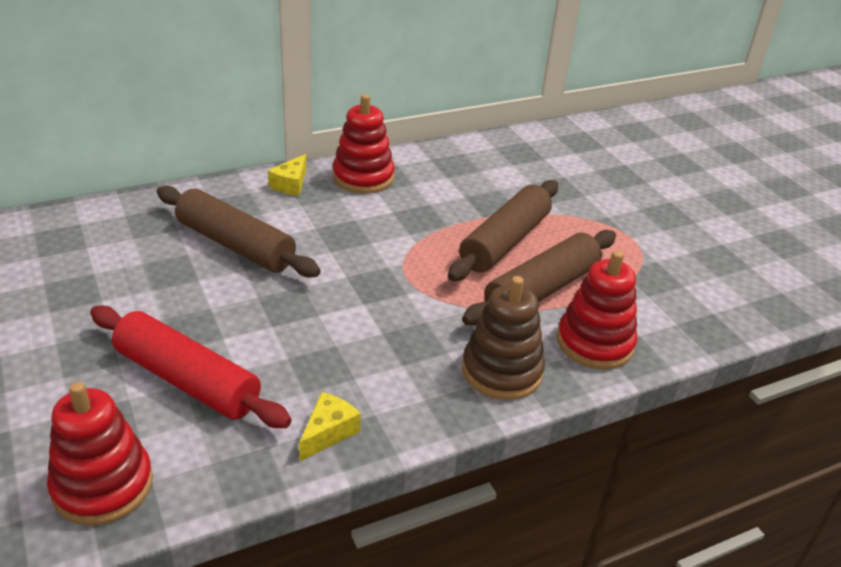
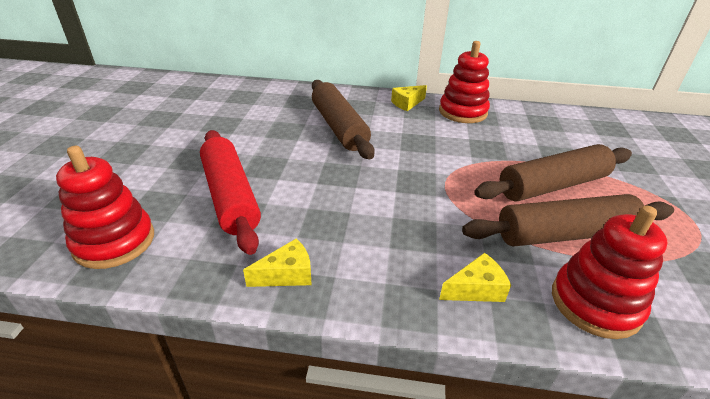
camera: 35 degrees right, 0 degrees up
(501, 371) = (476, 289): brown stacking toy -> yellow cheese

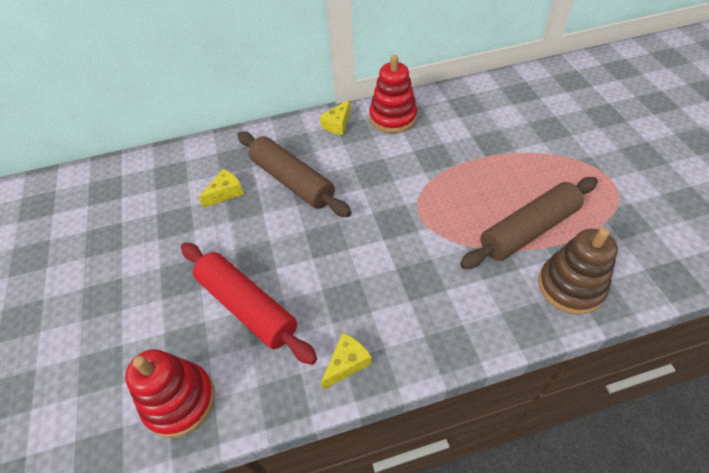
camera: 20 degrees left, 15 degrees up
(476, 289) = (489, 311): yellow cheese -> yellow cheese (225, 193)
(552, 185) = (501, 181): brown rolling pin -> none
(595, 303) = (570, 286): red stacking toy -> brown stacking toy

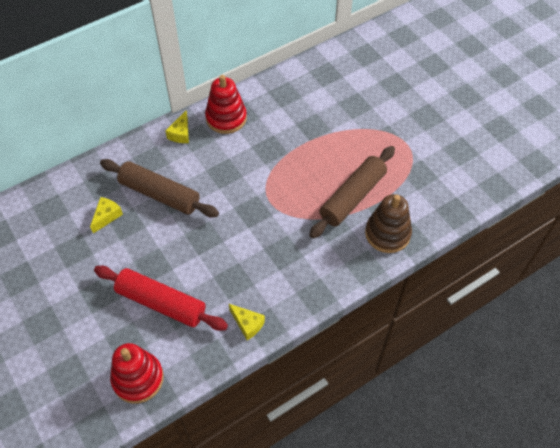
camera: 20 degrees left, 5 degrees up
(347, 363) = (247, 324): yellow cheese -> yellow cheese turned 105 degrees clockwise

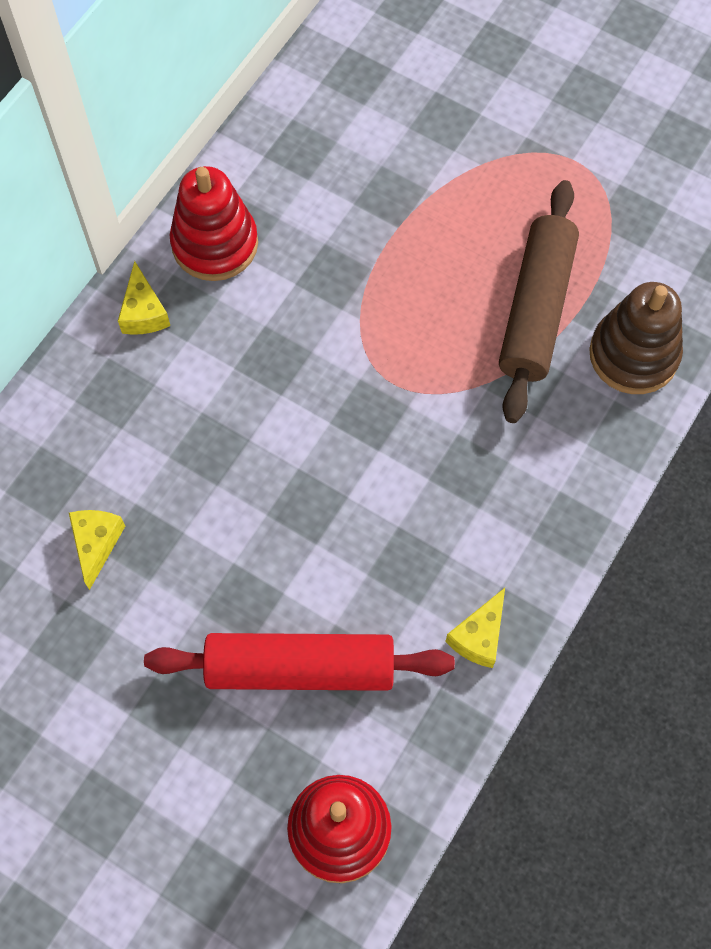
camera: 25 degrees left, 10 degrees up
(159, 194) = (174, 455): brown rolling pin -> none
(247, 324) = (479, 636): yellow cheese -> yellow cheese turned 105 degrees clockwise

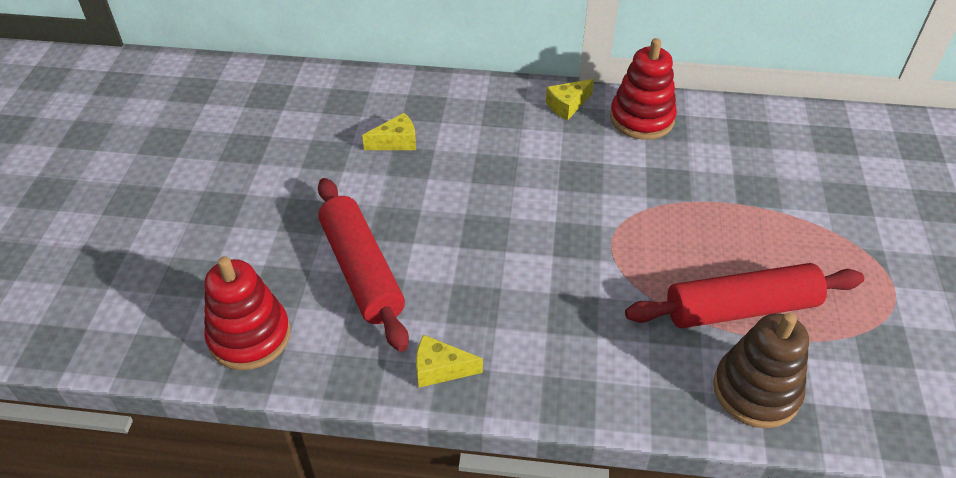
camera: 65 degrees right, 20 degrees down
(536, 309) = (741, 308): brown rolling pin -> red rolling pin

